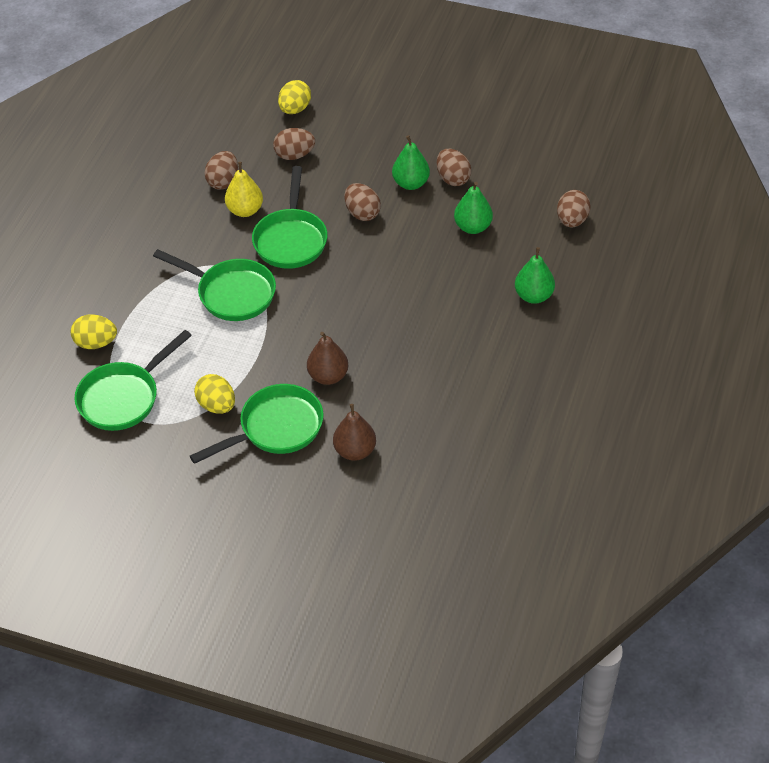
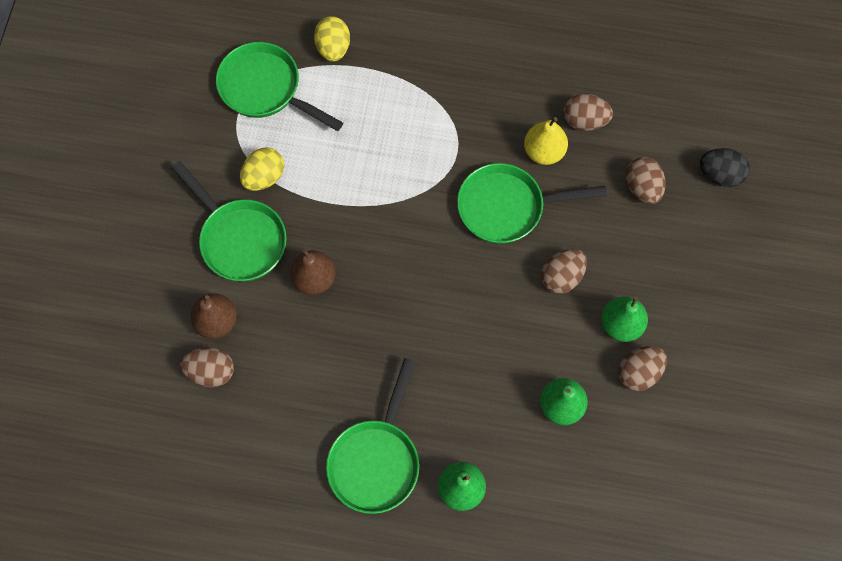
camera: 80 degrees right, 20 degrees up
(231, 293) = (418, 161): green pan -> green pan (376, 460)
(295, 109) = (720, 174): yellow egg -> black egg
(572, 220) = (593, 525): brown egg -> brown egg (211, 371)

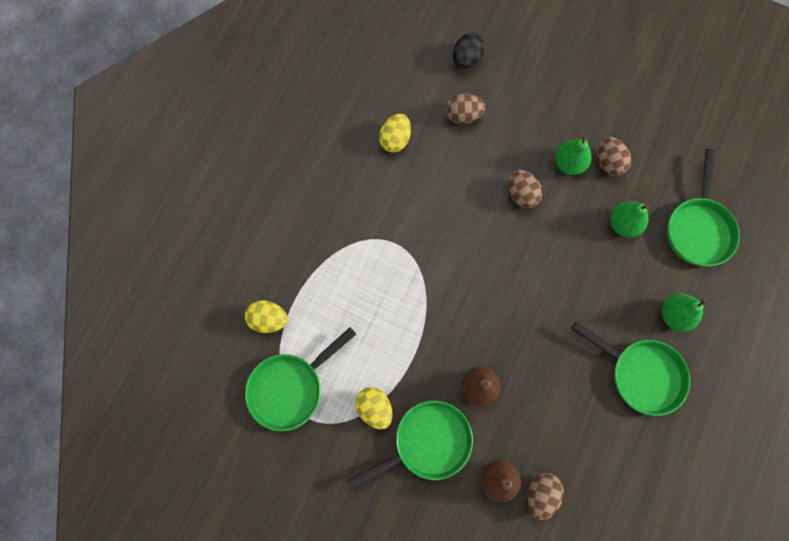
camera: 75 degrees left, 5 degrees up
(507, 207) = (453, 218): green pan -> green pan (698, 228)
(544, 151) = (413, 177): yellow pear -> none
(584, 120) = (395, 139): brown egg -> yellow egg

